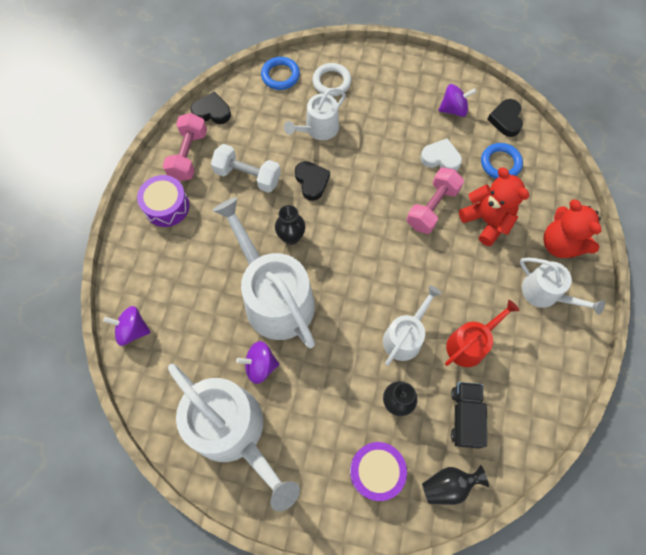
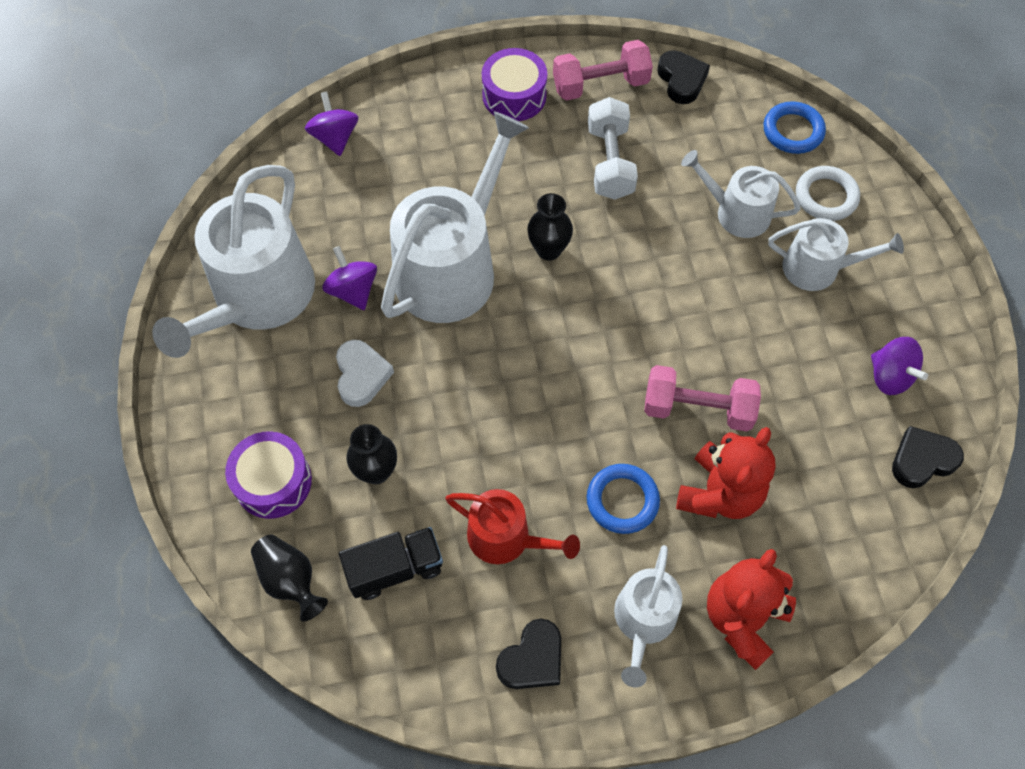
camera: 65 degrees right, 5 degrees down
(312, 182) = (646, 239): black heart -> black heart (532, 659)
(405, 337) = (475, 447): white watering can -> white watering can (818, 268)
(440, 158) = (789, 390): white heart -> white heart (361, 375)
(500, 163) = (835, 479): blue ring -> blue ring (622, 500)

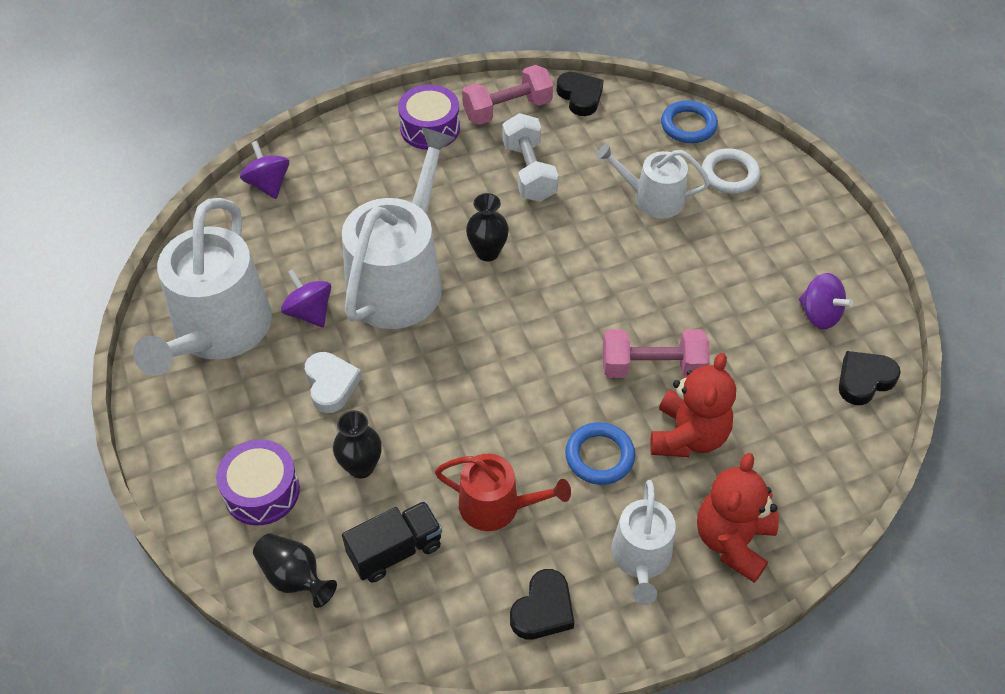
camera: 10 degrees left, 10 degrees down
(818, 268) = (735, 234): white watering can -> none

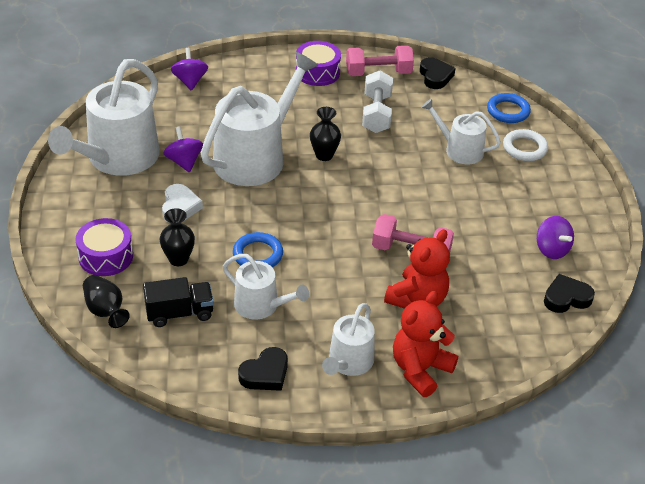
camera: 15 degrees right, 10 degrees down
(496, 506) = (261, 305): red watering can -> white watering can
(599, 456) = (347, 295): blue ring -> blue ring (258, 254)

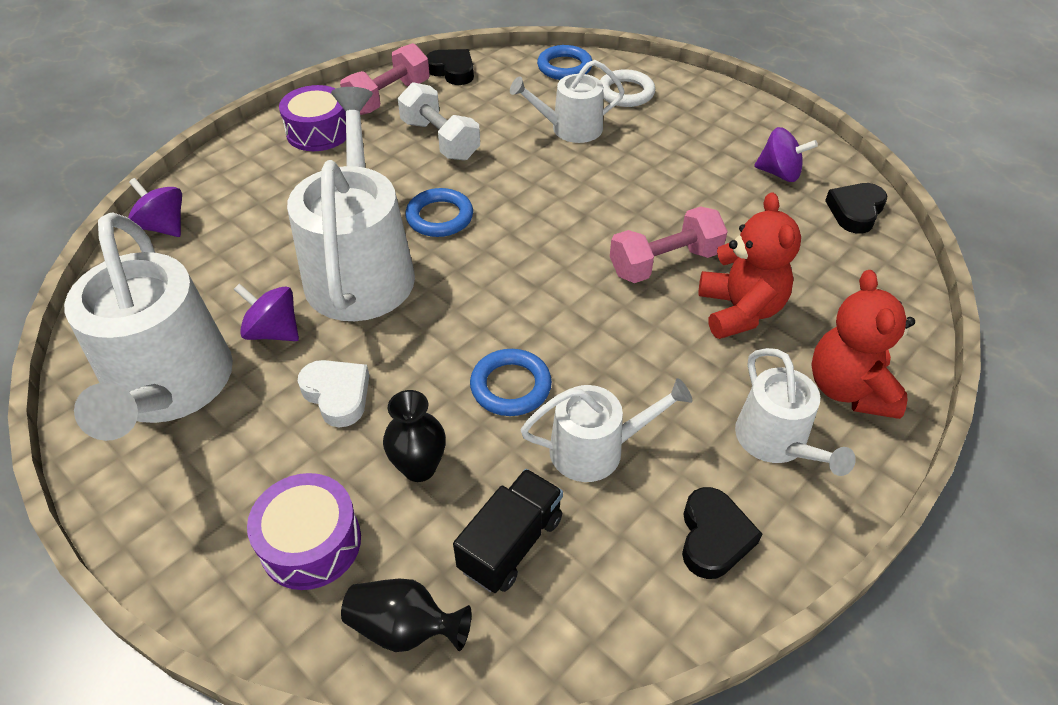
camera: 40 degrees left, 5 degrees up
(324, 155) = (439, 217): black vase -> blue ring

